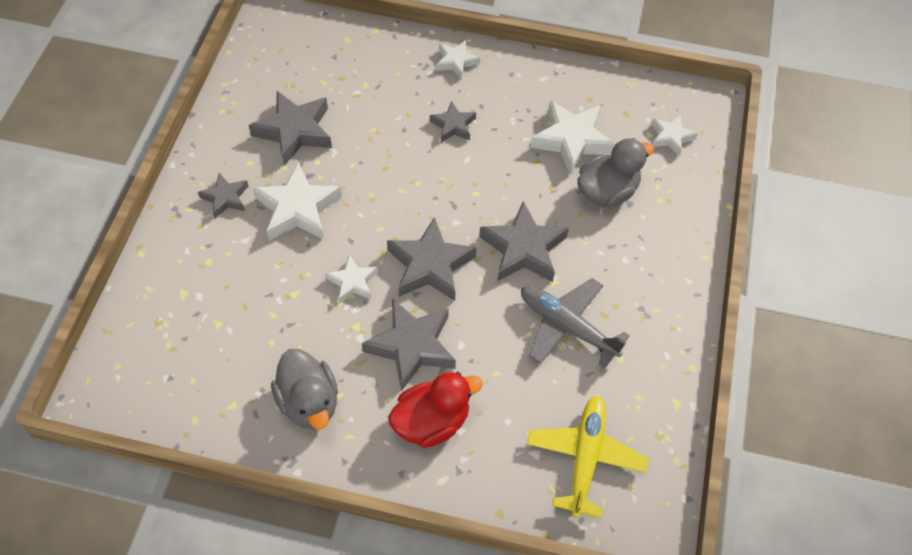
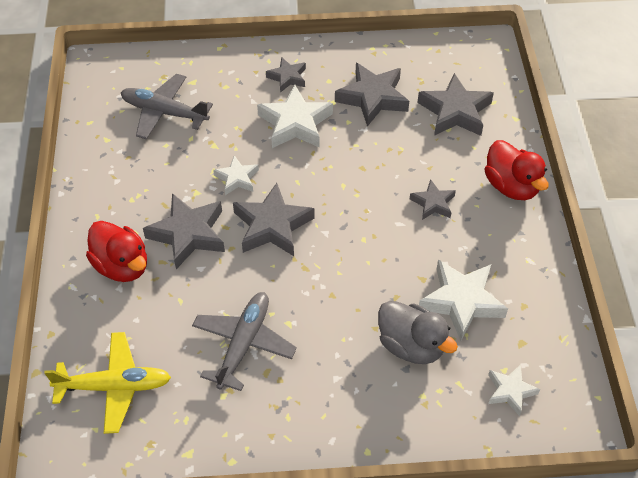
camera: 75 degrees right, 5 degrees down
(219, 333) = (164, 112): none -> grey plane
(309, 402) = (120, 183): grey duck -> none
(456, 62) = (511, 186): white star -> red duck
(523, 249) = (315, 290): grey star -> grey star (455, 112)

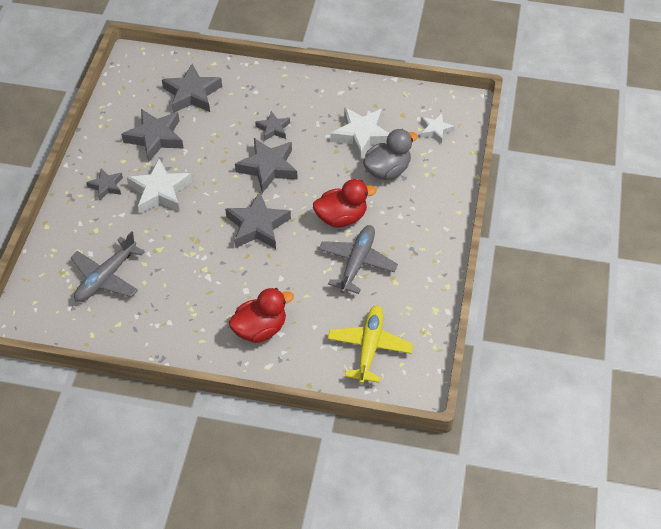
camera: 75 degrees left, 0 degrees up
(188, 234) = (245, 280): grey star -> grey star (268, 168)
(237, 178) = (201, 239): white star -> none
(243, 344) = (357, 262): grey plane -> grey plane turned 75 degrees clockwise
(511, 186) = (275, 83): red duck -> red duck (341, 217)

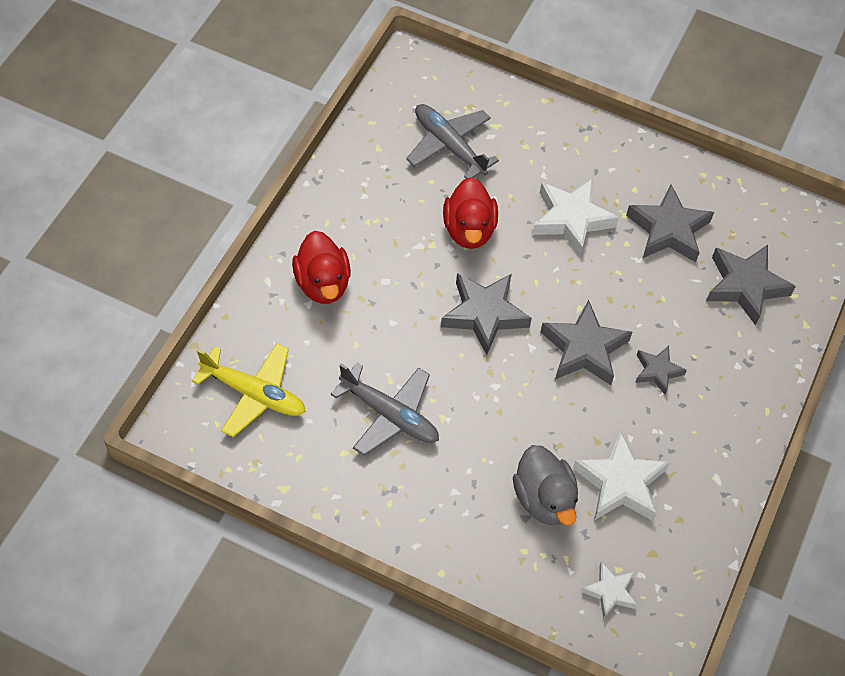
camera: 100 degrees right, 5 degrees up
(106, 186) = (594, 166): grey star -> none
(341, 217) = (472, 416): red duck -> red duck (469, 230)

